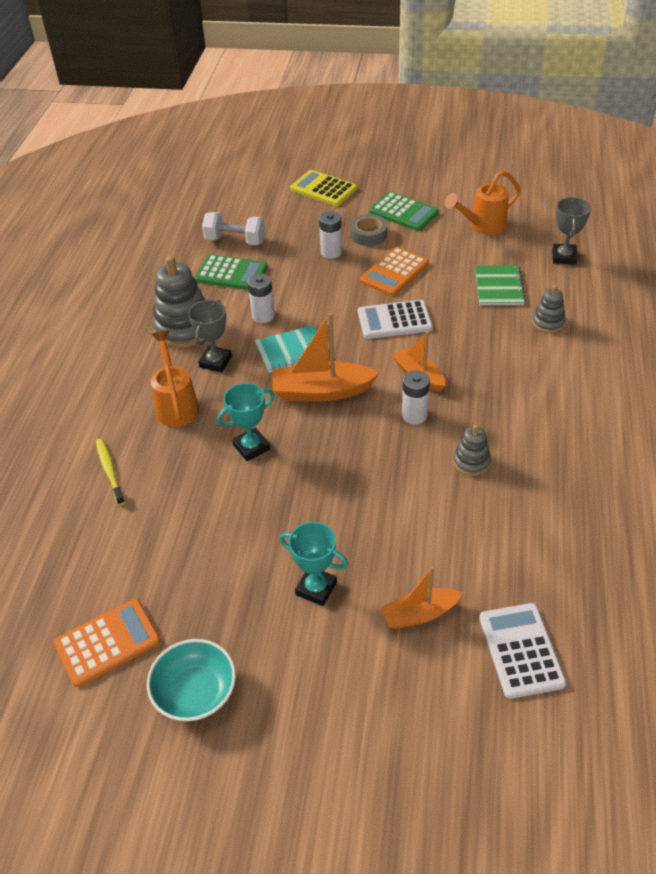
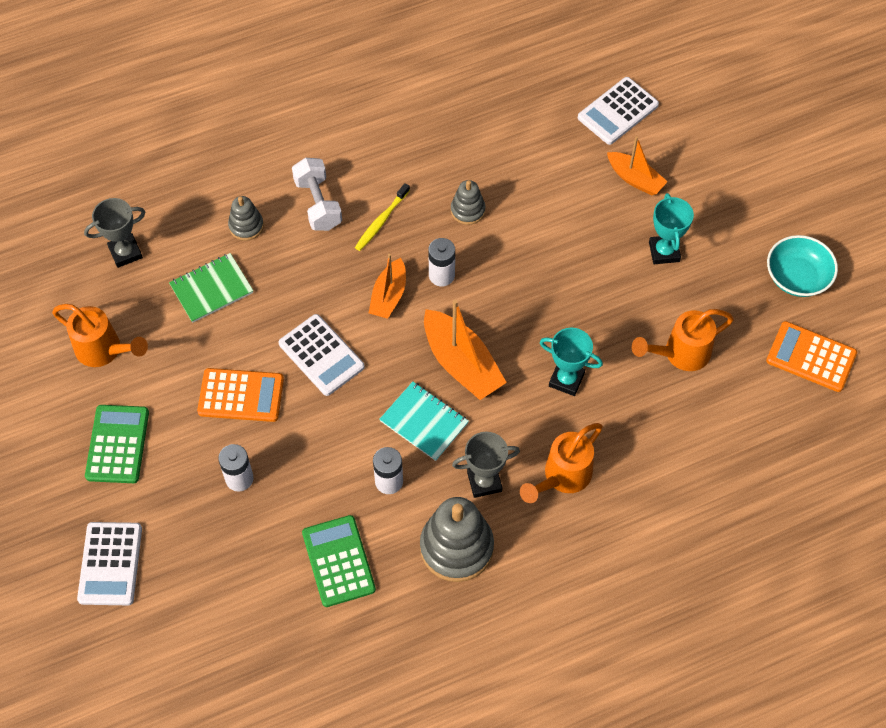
camera: 125 degrees left, 15 degrees up
(110, 471) = (673, 476): yellow toothbrush -> yellow toothbrush (381, 221)
(204, 538) = (680, 354): none -> orange watering can
(235, 241) = (275, 598): white dumbbell -> white dumbbell (318, 204)
(323, 189) = (110, 564): yellow calculator -> white calculator
(368, 235) = (183, 458): grey tape -> none

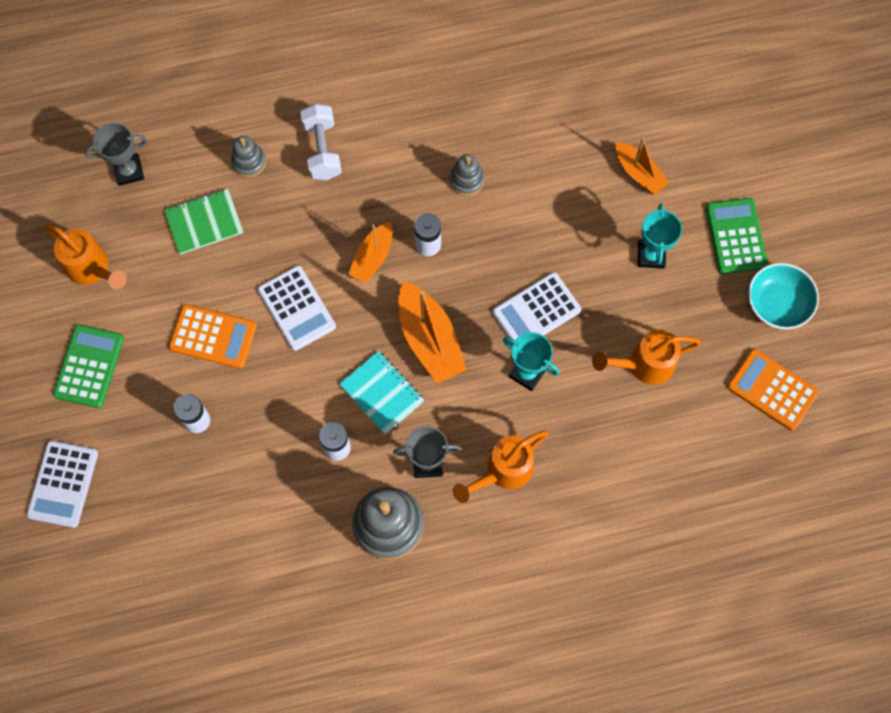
camera: 10 degrees right, 10 degrees up
(338, 561) = (275, 518): green calculator -> green calculator (735, 236)
(381, 221) = (380, 178): yellow toothbrush -> none
(618, 111) = (637, 97): white calculator -> white calculator (536, 311)

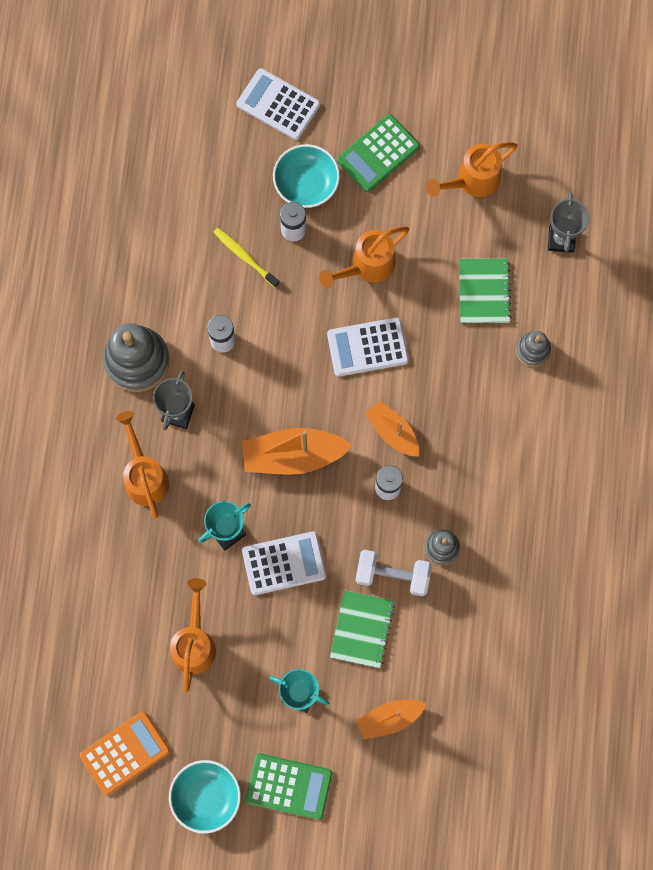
camera: 110 degrees right, 5 degrees up
(89, 366) = (378, 153): green calculator -> green calculator turned 105 degrees clockwise
(143, 425) = (306, 183): none -> turquoise bowl
(213, 336) = (367, 266): orange calculator -> orange watering can
(241, 458) = (245, 257): none -> yellow toothbrush
(322, 150) = (522, 422): white dumbbell -> white dumbbell (393, 575)
(382, 393) = (258, 395): turquoise notebook -> none
(536, 311) = (284, 563): white calculator -> white calculator turned 90 degrees clockwise
(569, 222) = (362, 629): none -> green notebook

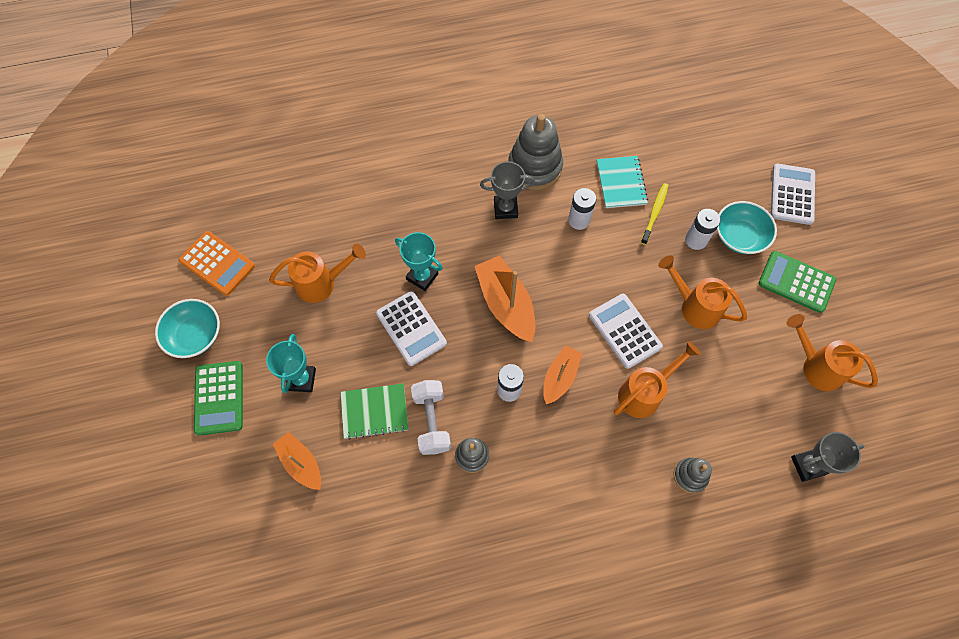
camera: 70 degrees right, 10 degrees down
(145, 476) = (445, 203): orange watering can -> orange watering can (644, 393)
(194, 276) = (621, 183): none -> turquoise notebook
(483, 291) = (722, 411): green notebook -> none

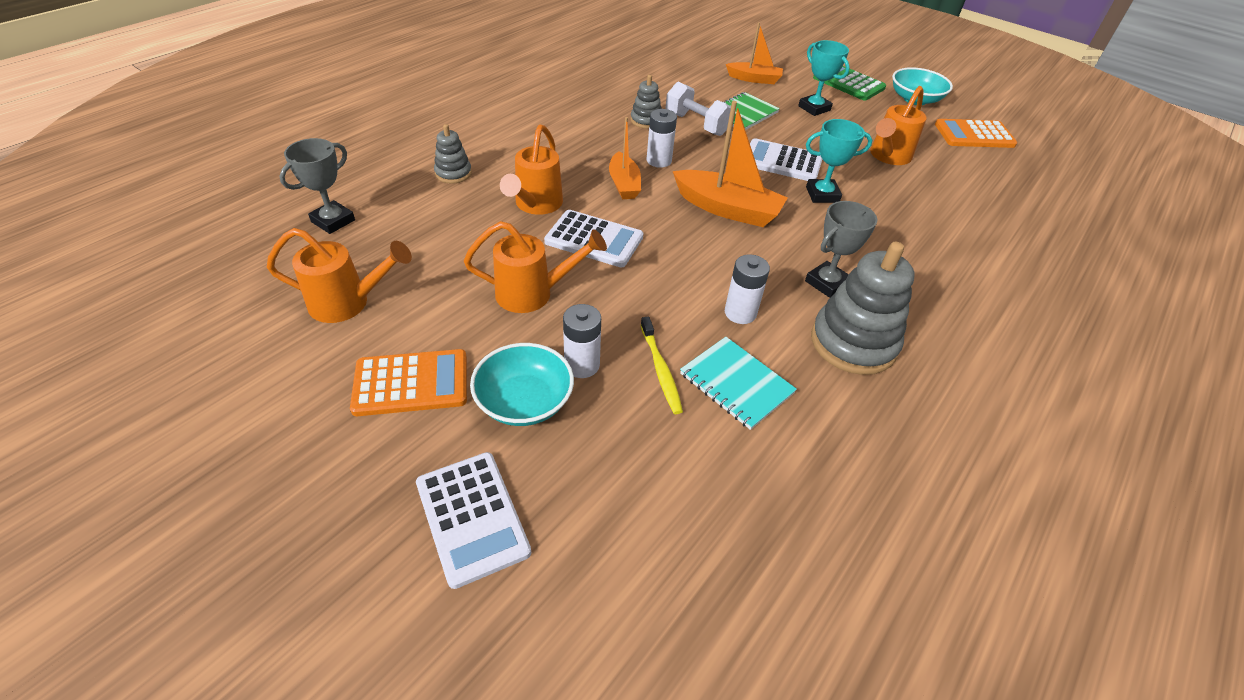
camera: 140 degrees right, 20 degrees down
(796, 282) = (411, 383): green calculator -> orange calculator

